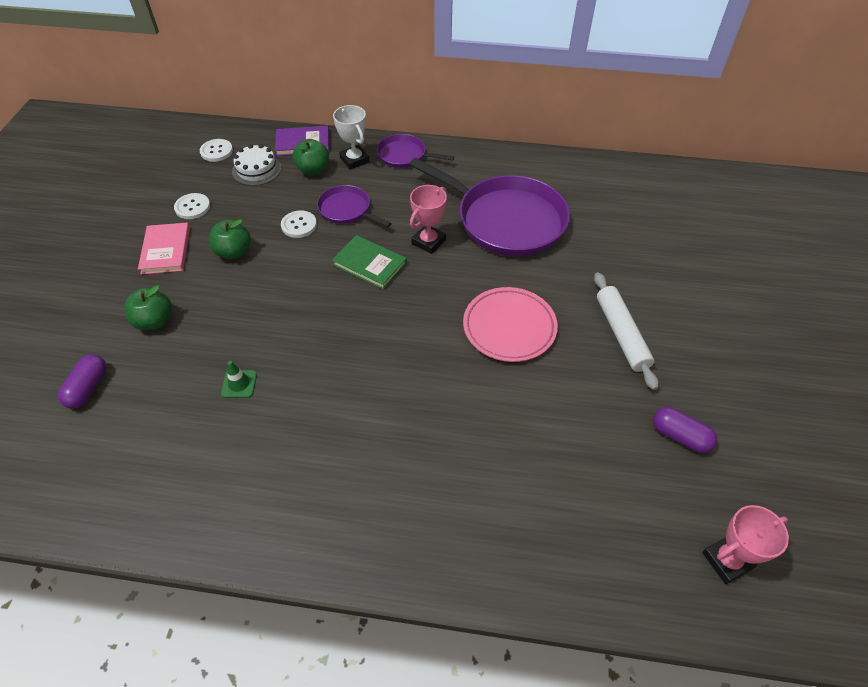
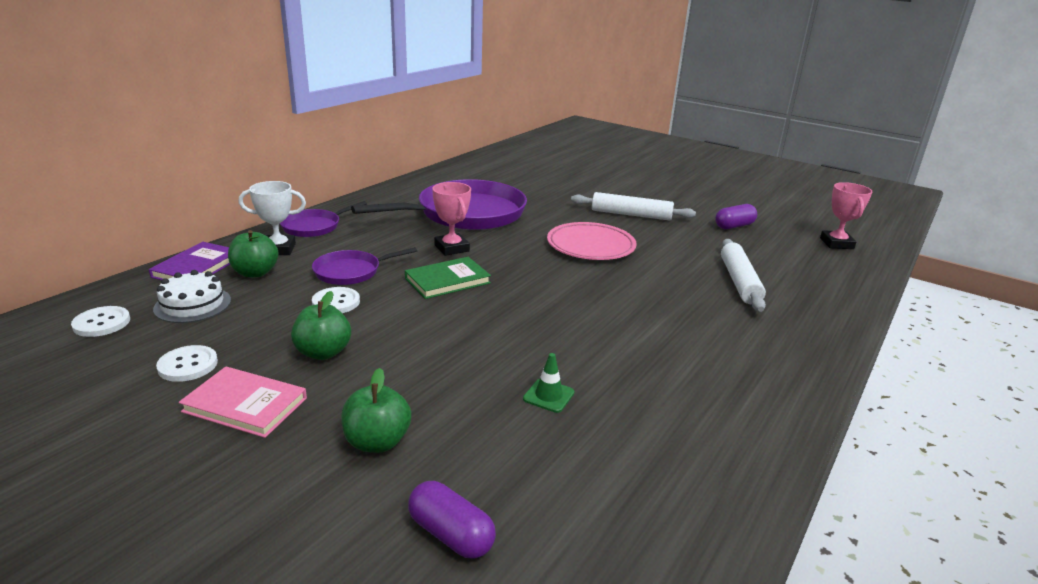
camera: 65 degrees left, 25 degrees down
(522, 469) = (739, 281): none -> white rolling pin

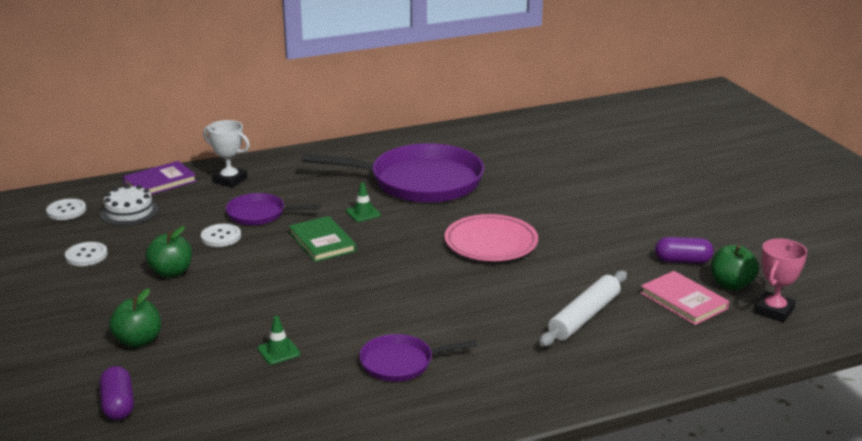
camera: 35 degrees right, 0 degrees up
(245, 405) = (92, 292): pink book -> pink book (683, 301)
(255, 273) = (193, 197): green apple -> green apple (731, 284)
(314, 227) = (278, 165): purple pan -> purple pan (400, 363)
(447, 280) = (322, 242): green book -> green book turned 60 degrees clockwise
(451, 248) = (363, 213): pink trophy -> green traffic cone
(631, 214) = (585, 220): white rolling pin -> none

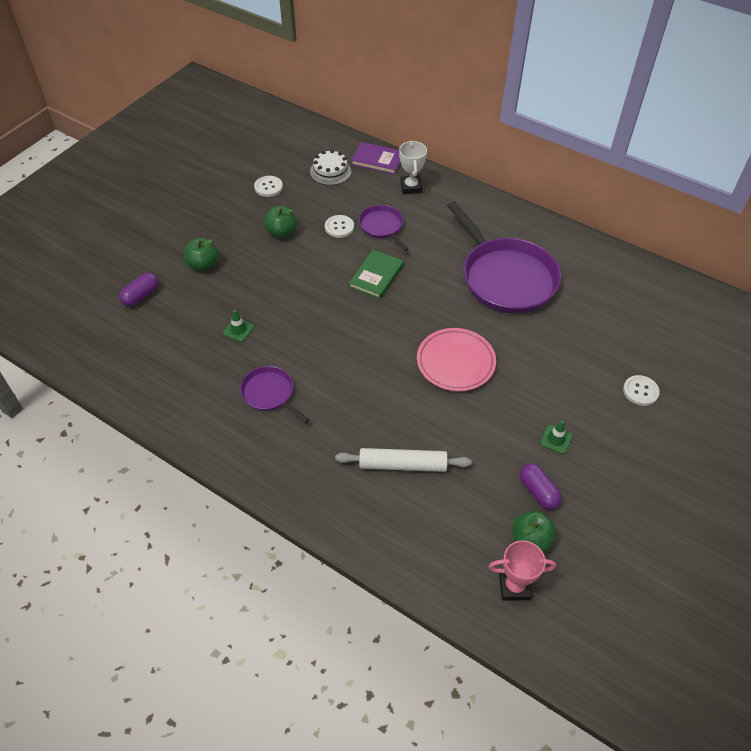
camera: 55 degrees right, 25 degrees up
(66, 211) = (307, 147): white button -> white button (640, 391)
(363, 213) = (432, 274): green traffic cone -> green traffic cone (556, 439)
(683, 301) = (477, 517): pink book -> none

